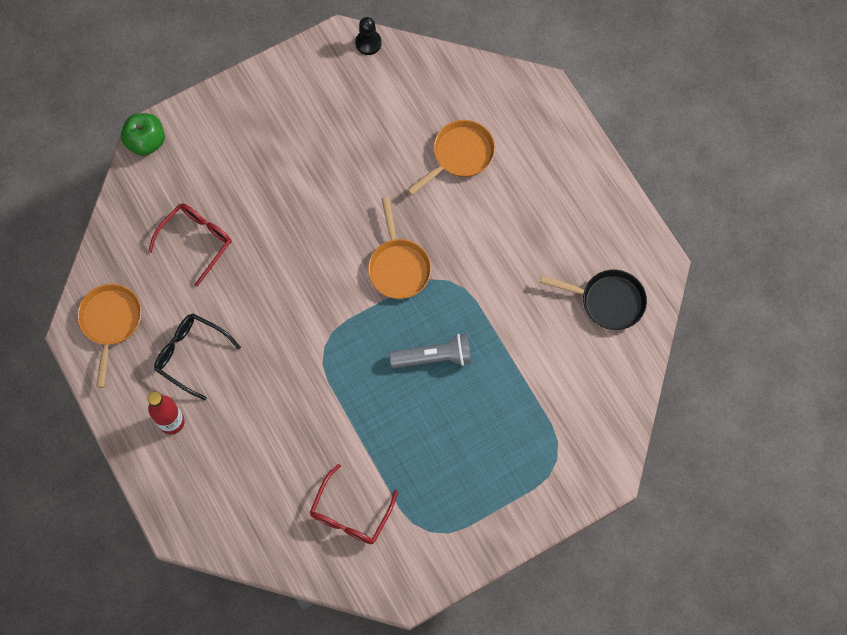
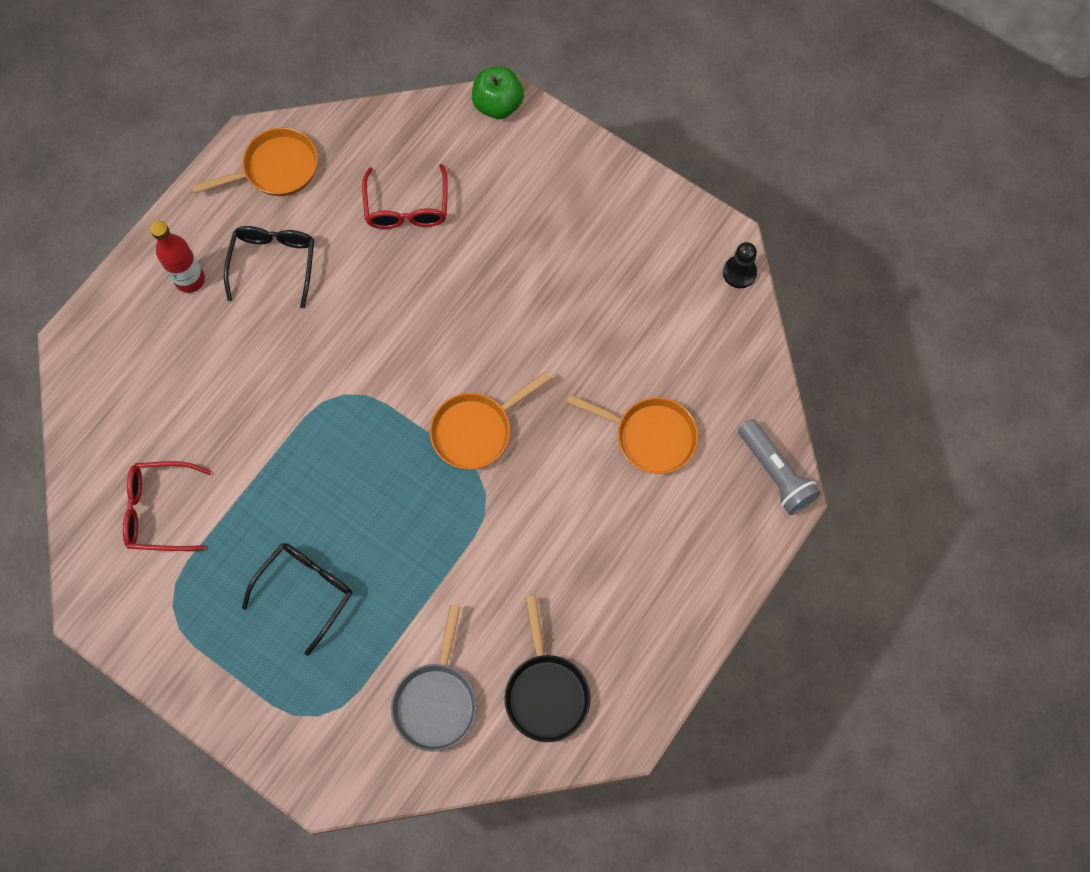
camera: 65 degrees right, 0 degrees up
(196, 241) = (407, 208): red glasses -> red glasses turned 75 degrees clockwise
(434, 357) = (383, 519): grey flashlight -> grey flashlight (775, 473)
(462, 432) = (306, 591): none -> black glasses
(582, 375) = (436, 701): none -> grey pan

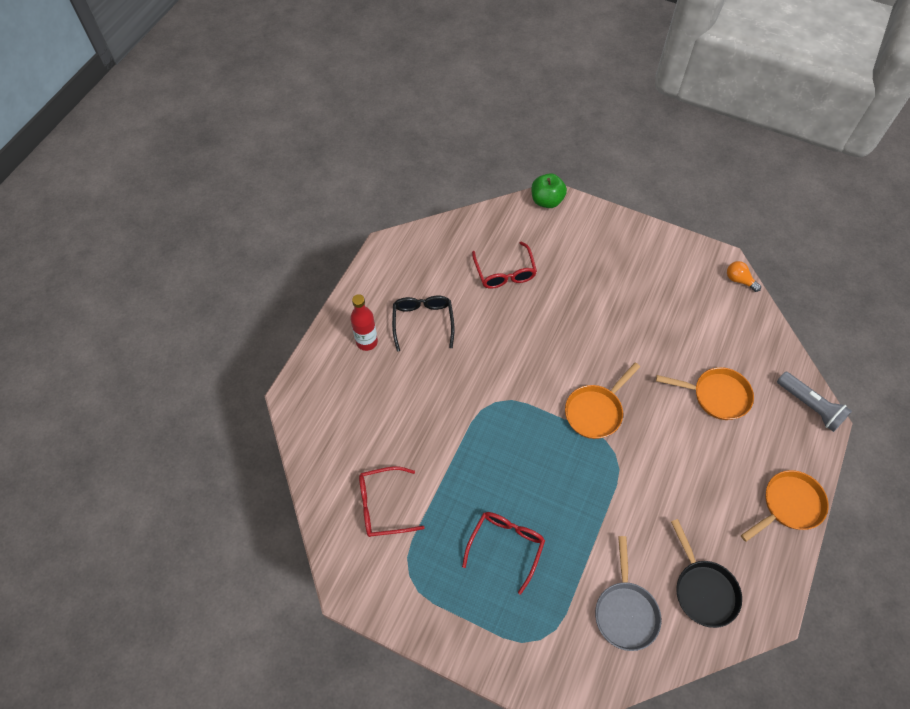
camera: 10 degrees left, 10 degrees down
(276, 169) = (408, 261): orange pan -> orange pan (789, 505)
(306, 591) = (506, 546): black glasses -> red glasses
(739, 273) = (739, 280): black pawn -> orange light bulb

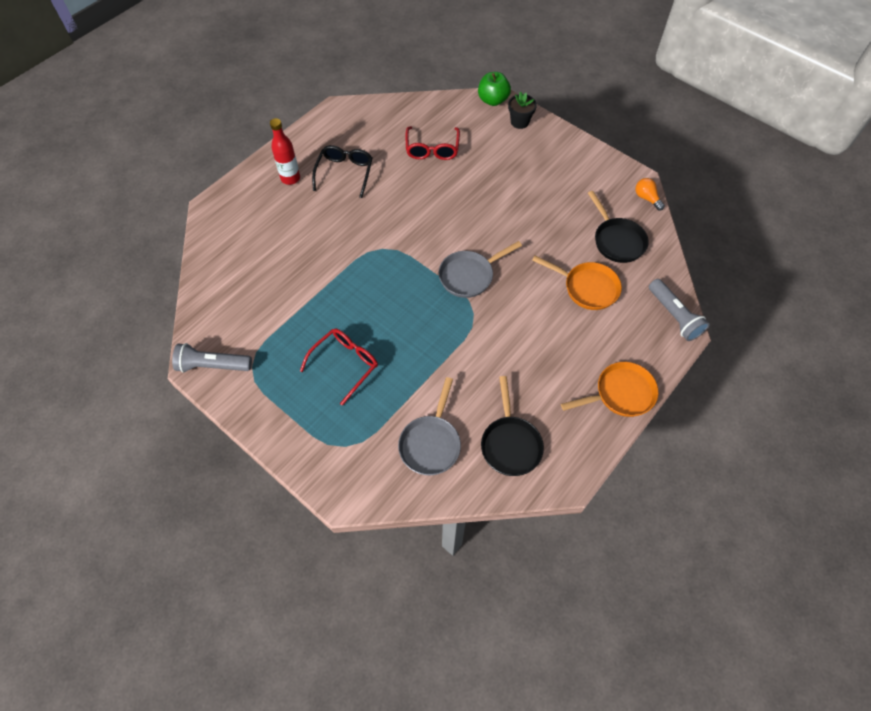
camera: 15 degrees right, 0 degrees up
(367, 585) = (213, 365): none -> grey flashlight
(383, 506) = (252, 307): red glasses -> none
(583, 220) = (519, 122): none -> black flower pot
(595, 411) = (469, 276): orange pan -> grey pan
(727, 335) = (617, 240): none -> black pan

